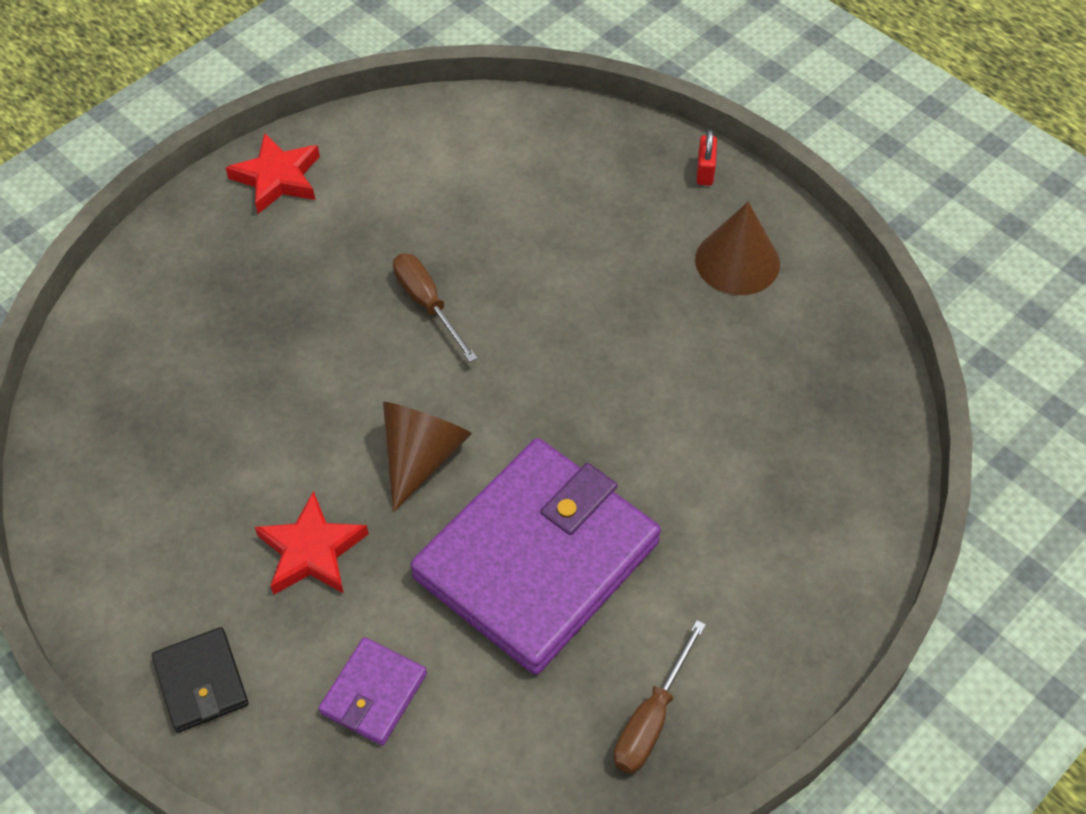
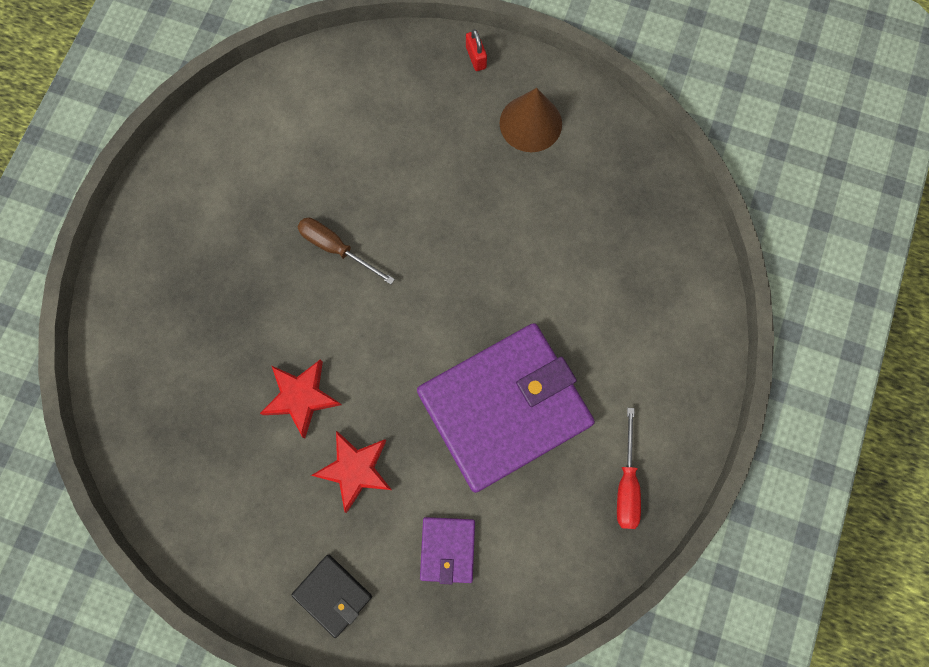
camera: 25 degrees left, 20 degrees up
(277, 178) = (174, 191): red star -> red star (301, 397)
(421, 456) = (392, 367): brown cone -> none
(536, 559) = (504, 408): purple wallet -> purple wallet turned 45 degrees clockwise
(651, 718) = (626, 483): brown screwdriver -> red screwdriver

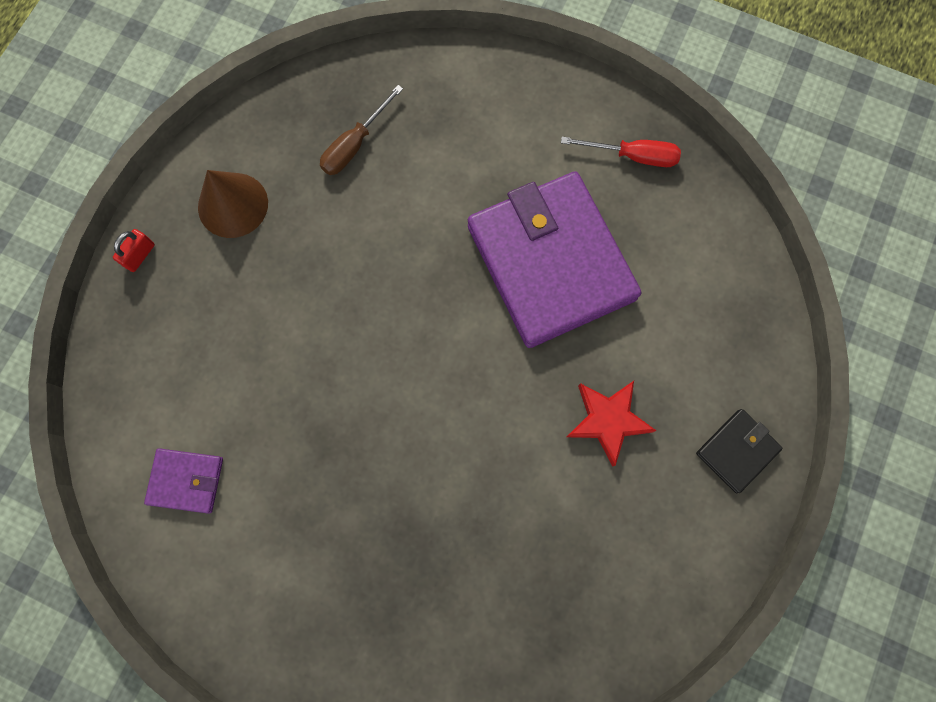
camera: 85 degrees left, 0 degrees up
(301, 397) = (524, 476): red star -> none
(336, 248) = (353, 428): brown screwdriver -> brown screwdriver (355, 145)
(447, 549) = (692, 331): purple wallet -> purple wallet (186, 481)
(476, 57) = (140, 255): red padlock -> red padlock turned 45 degrees counterclockwise

